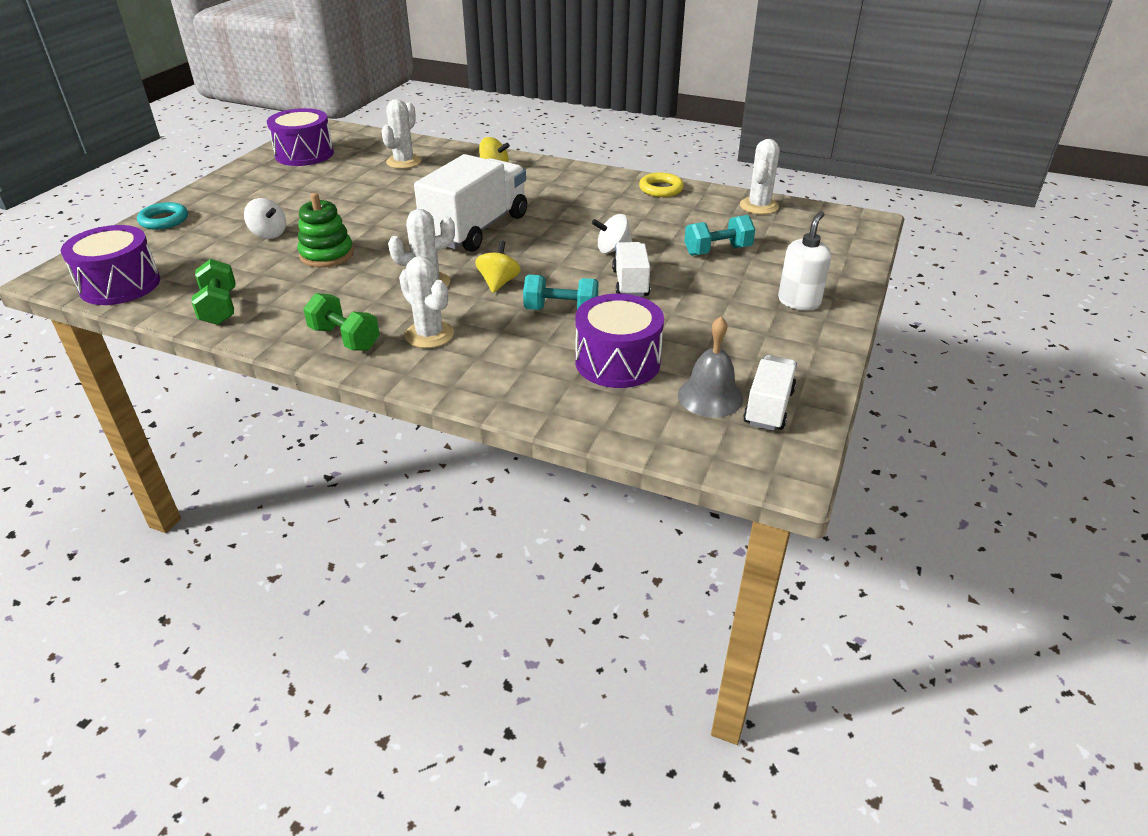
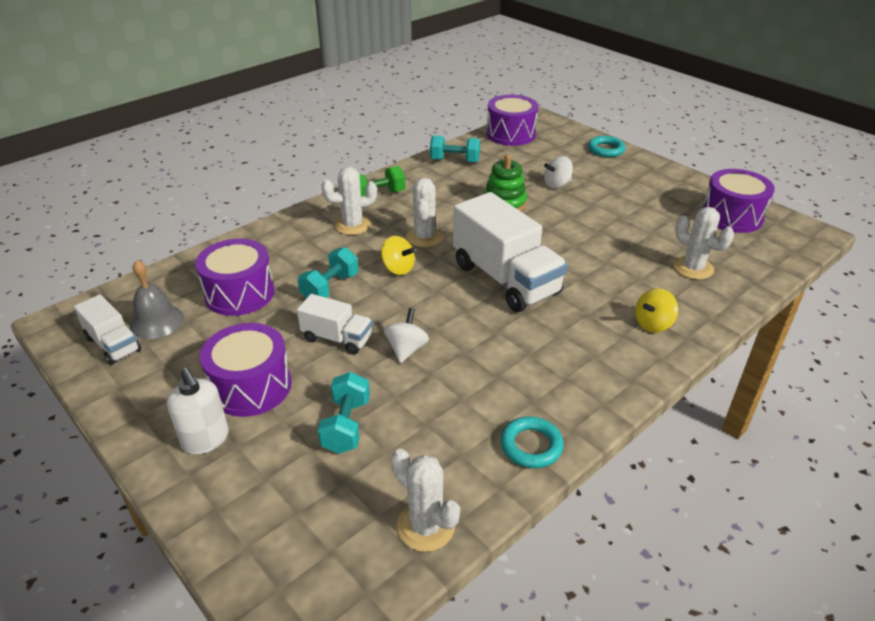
camera: 115 degrees right, 0 degrees up
(219, 308) = (454, 161): green dumbbell -> turquoise dumbbell
(661, 189) = (531, 446): yellow ring -> turquoise ring
(728, 303) = (251, 386): none -> purple drum

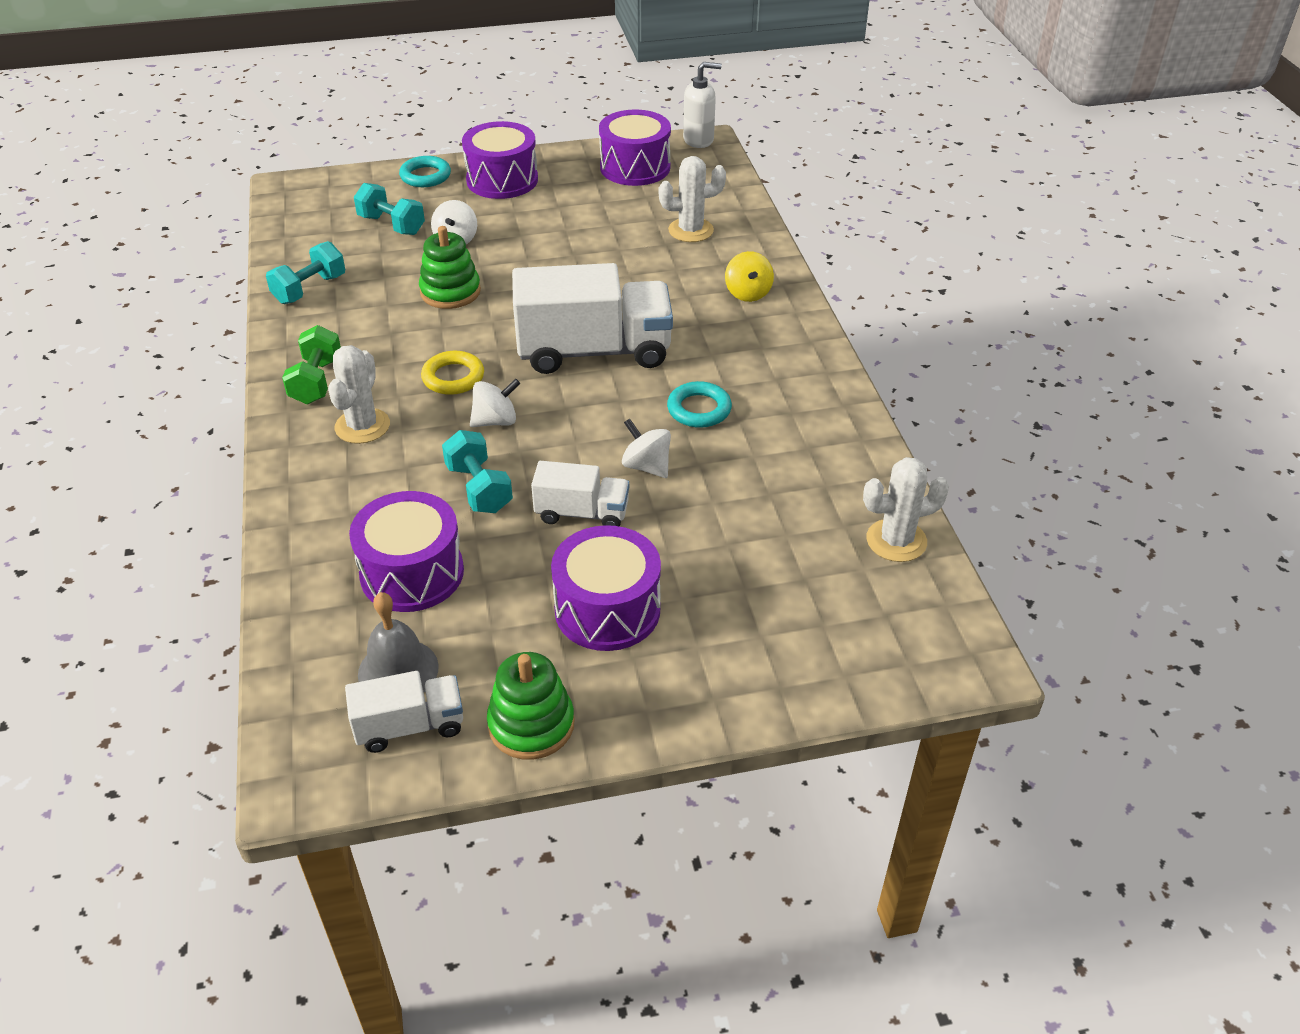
camera: 60 degrees left, 5 degrees up
(131, 393) = (531, 724): none -> green stacking toy
(206, 440) = (668, 671): white soap dispenser -> white soap dispenser (699, 140)
(337, 338) = (582, 513): white truck -> white truck turned 45 degrees clockwise
(346, 425) = (729, 551): turquoise dumbbell -> turquoise dumbbell (391, 225)
(398, 268) = (496, 421): yellow spinning top -> white spinning top
(424, 237) = (453, 377): white cactus -> yellow ring
(511, 134) = (302, 222): purple drum -> purple drum (502, 180)
(531, 446) = (846, 437): turquoise ring -> turquoise ring (699, 409)

